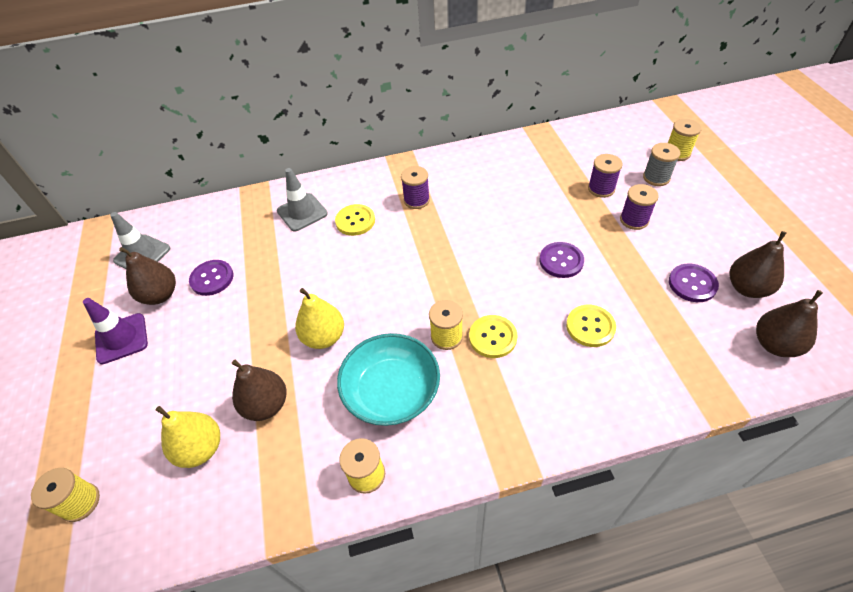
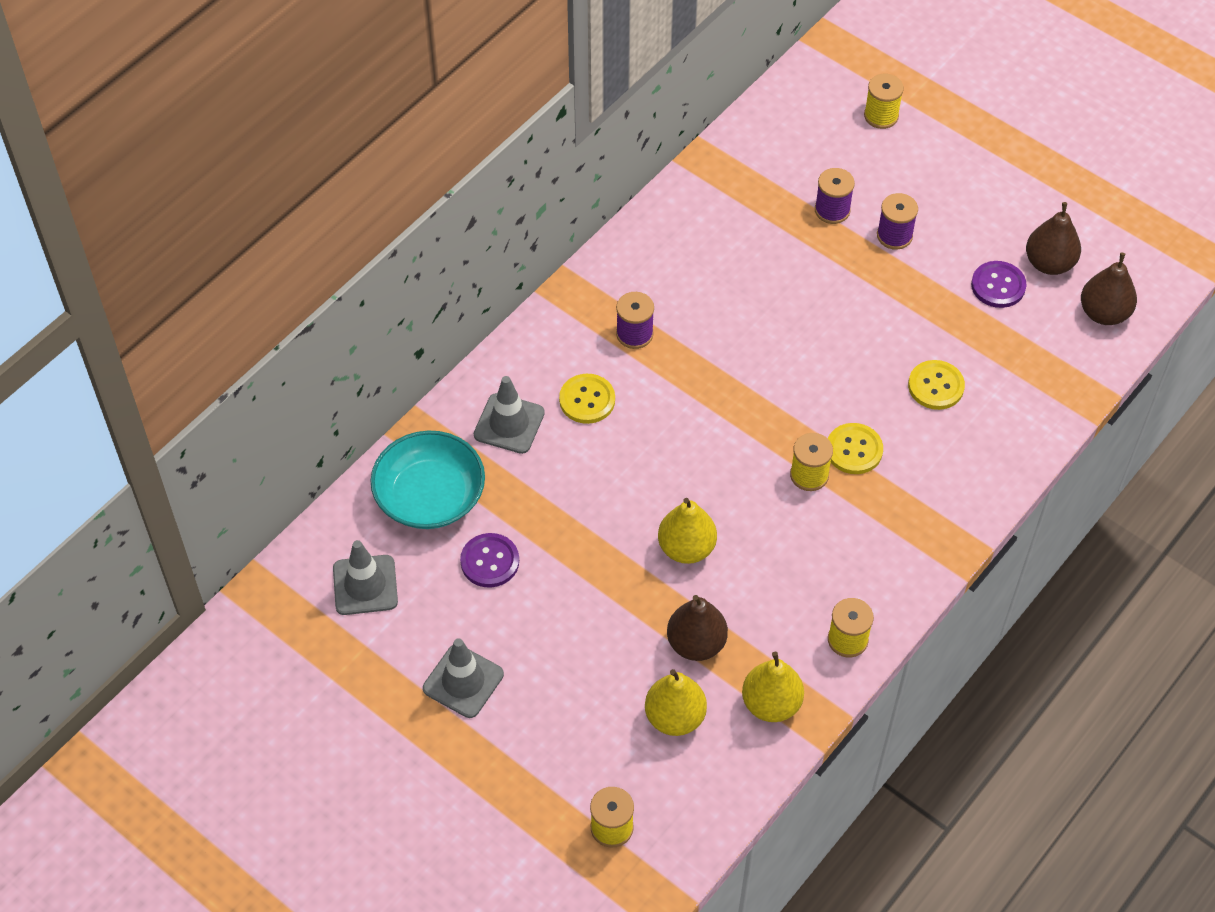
camera: 40 degrees left, 5 degrees up
(121, 338) = (463, 681): purple traffic cone -> grey traffic cone
(160, 295) = (449, 614): brown pear -> none
(268, 486) = (771, 703): none -> yellow pear
(391, 391) = (803, 558): turquoise bowl -> turquoise bowl (430, 496)
(561, 261) = (856, 327): purple button -> none
(656, 177) = (880, 164): grey spool -> none

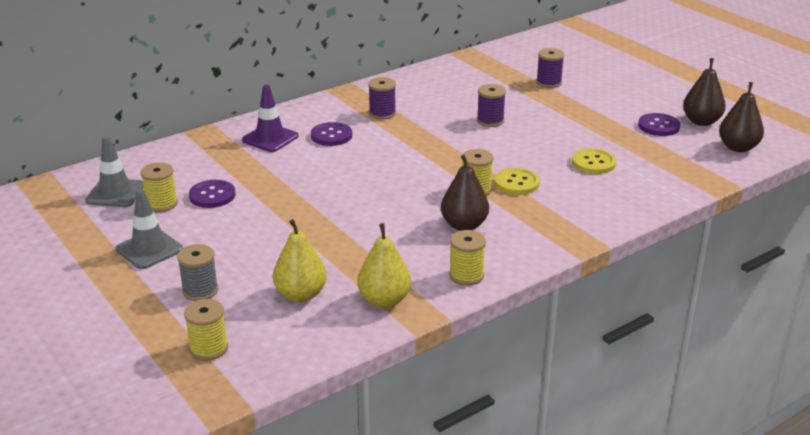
camera: 15 degrees right, 25 degrees down
(430, 496) = (192, 161): turquoise bowl -> none
(509, 424) = (270, 138): grey traffic cone -> purple traffic cone
(558, 738) = (200, 290): none -> grey spool
(587, 400) = (331, 136): yellow button -> purple button
(686, 548) = (362, 210): yellow pear -> none
(696, 643) = (341, 258): brown pear -> brown pear (464, 225)
(881, 116) = (599, 52): yellow spool -> yellow spool (161, 204)
(894, 235) = (589, 97): purple spool -> purple spool (490, 121)

